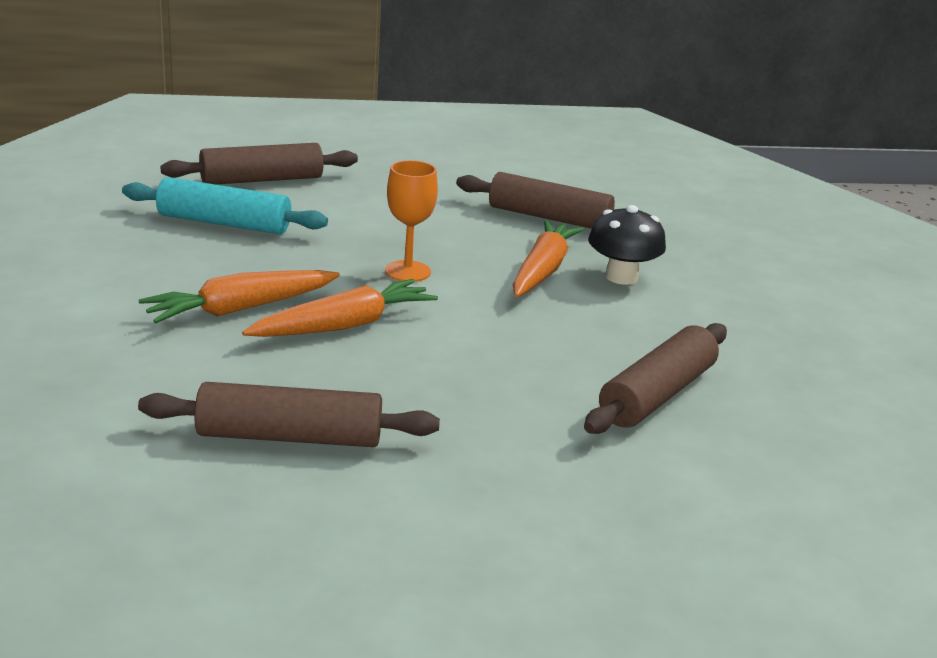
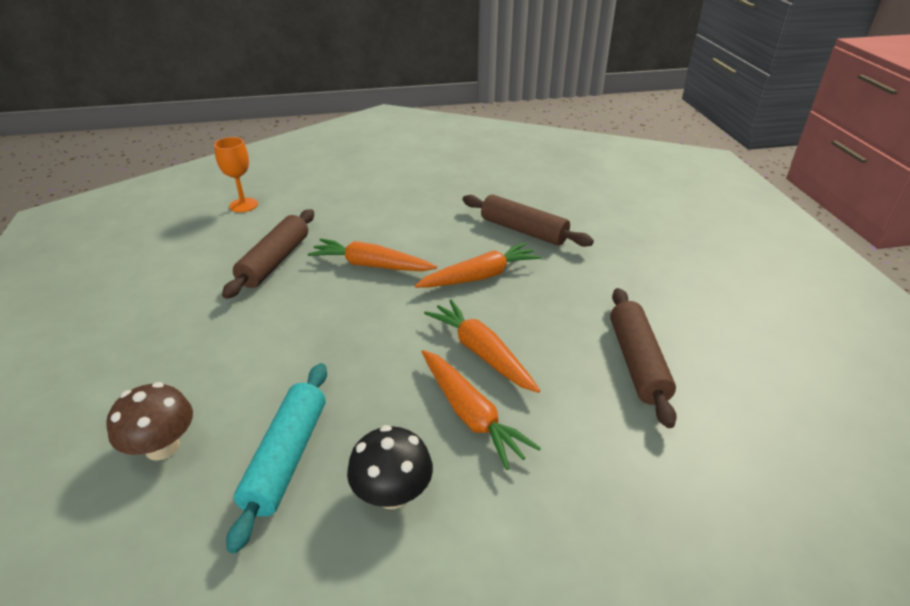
camera: 90 degrees left, 10 degrees up
(261, 180) = (162, 447): brown rolling pin -> brown mushroom
(407, 271) = (383, 327): orange goblet -> orange goblet (243, 205)
(516, 342) = (480, 276): none -> orange carrot
(621, 277) = (376, 235): black mushroom -> black mushroom (392, 493)

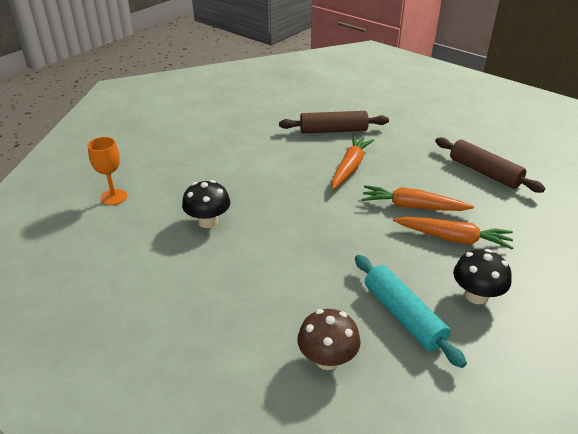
camera: 40 degrees left, 0 degrees up
(275, 261) = (208, 221): brown rolling pin -> black mushroom
(371, 265) = (277, 192): orange carrot -> none

